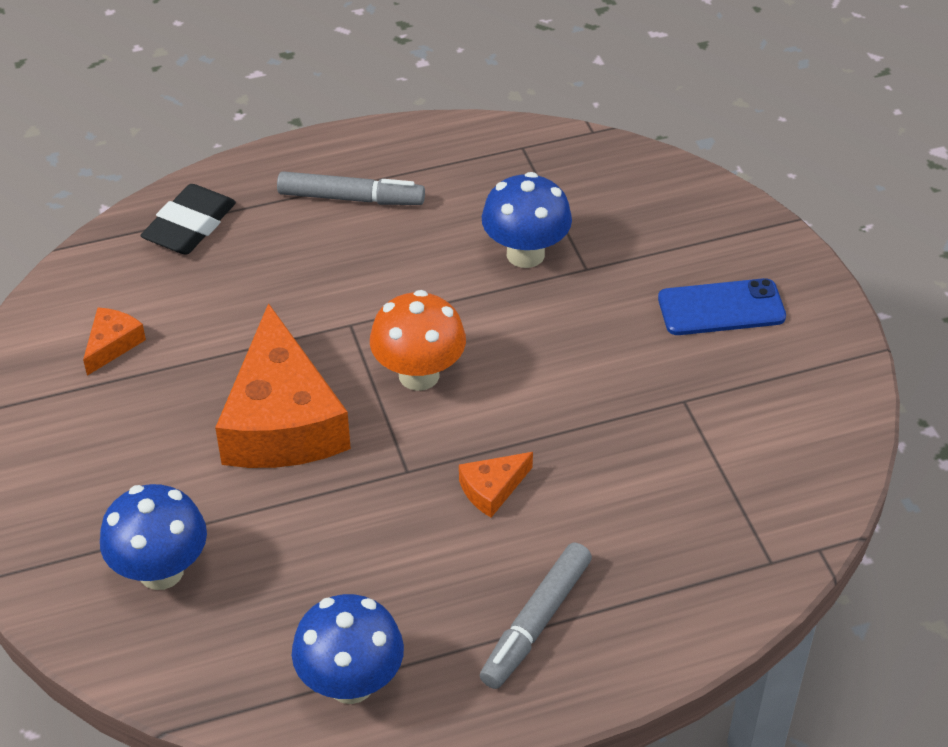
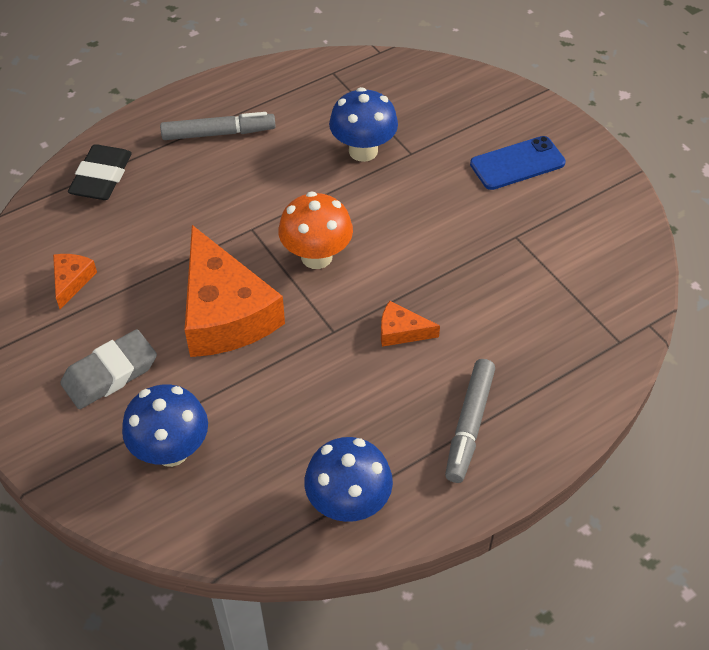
camera: 15 degrees left, 5 degrees up
(120, 464) = (110, 374): none -> grey eraser
(492, 489) = (401, 331): orange cheese -> orange cheese turned 60 degrees clockwise

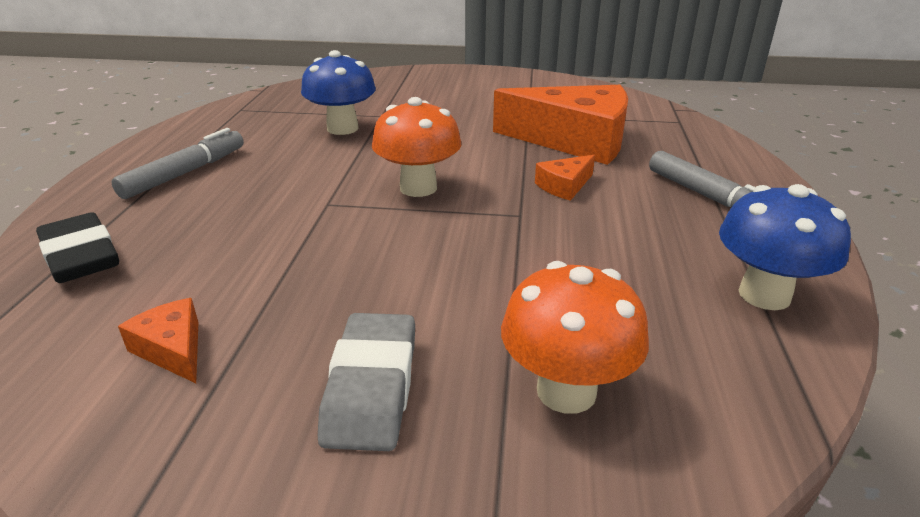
camera: 50 degrees left, 20 degrees down
(171, 450) = (566, 391): blue mushroom -> orange mushroom
(225, 312) = (407, 261): orange cheese -> orange cheese (574, 140)
(517, 163) = (461, 91): blue phone -> none

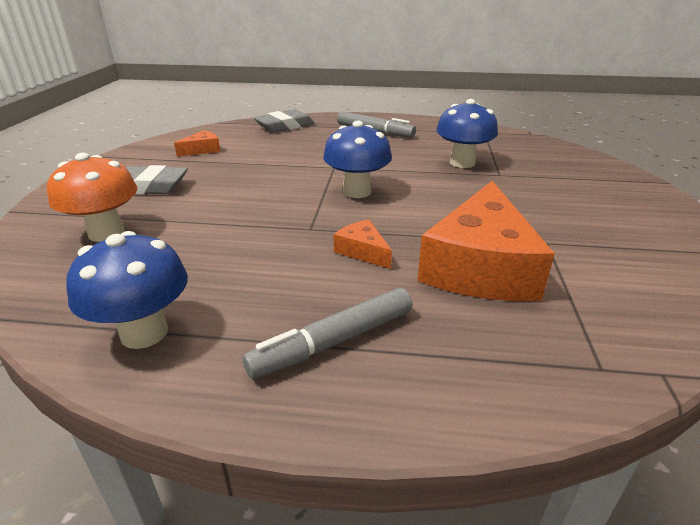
camera: 90 degrees right, 0 degrees up
(81, 256) = (285, 126): black eraser -> grey eraser
(418, 188) = (357, 192): orange mushroom -> blue mushroom

